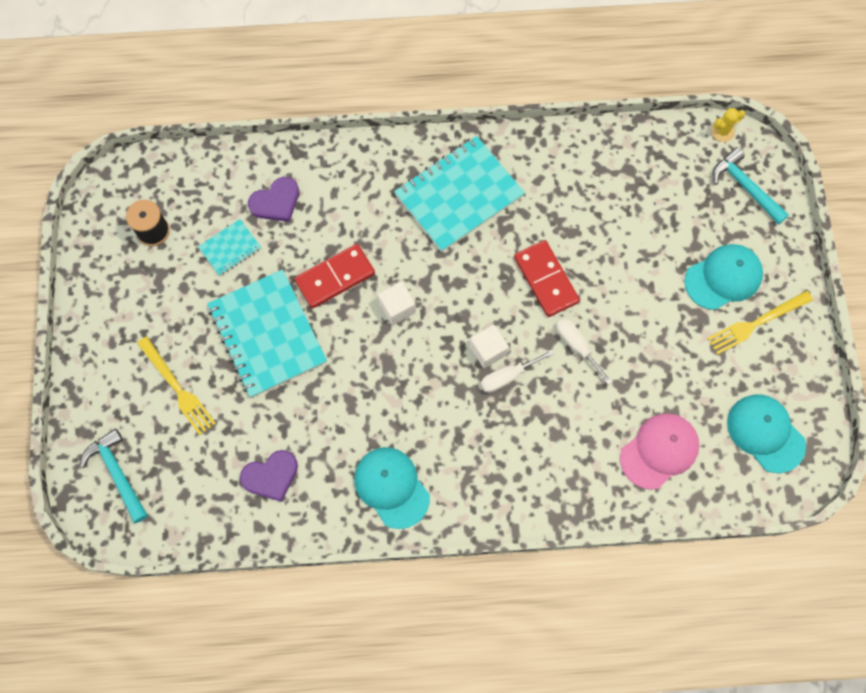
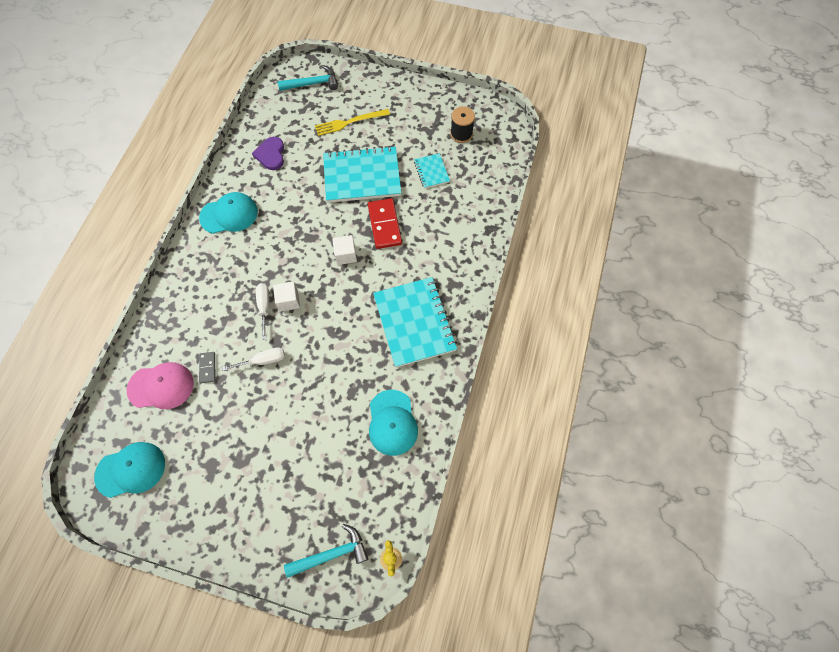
camera: 110 degrees right, 5 degrees down
(276, 201) = (455, 206): purple heart -> none
(546, 279) = (322, 359): red domino -> none
(613, 407) = (207, 368): none -> grey domino
(659, 451) = (161, 386): pink cap -> pink cap turned 75 degrees counterclockwise
(723, 277) = (263, 495): turquoise cap -> turquoise cap (392, 422)
(756, 323) = (214, 505): yellow fork -> none

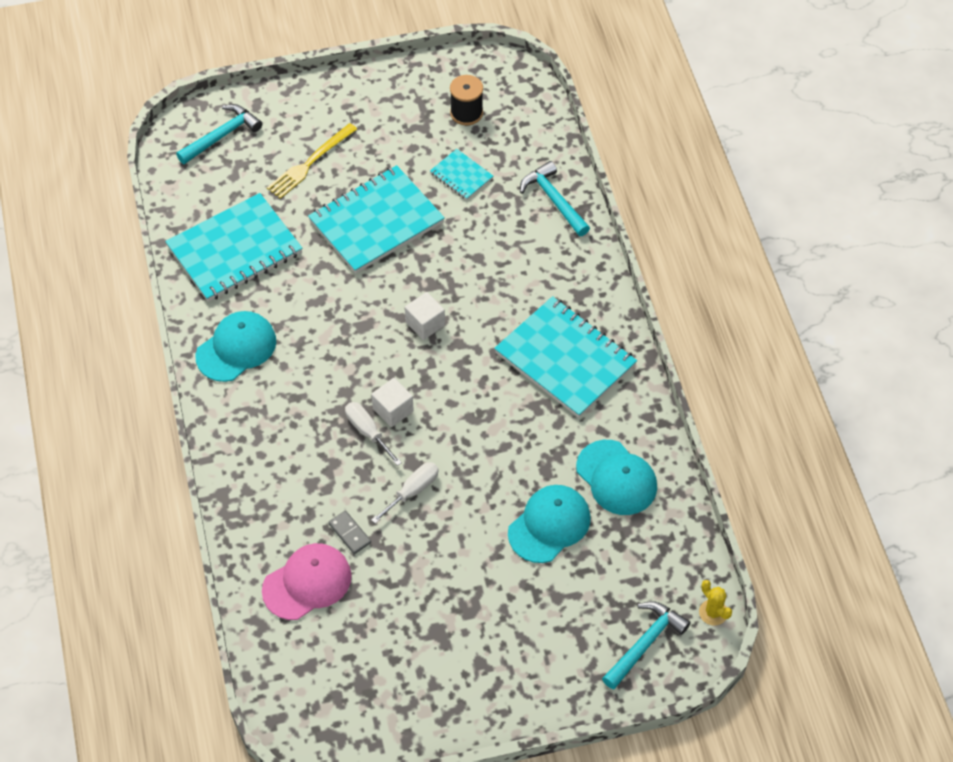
camera: 30 degrees left, 10 degrees down
(131, 470) = (343, 688): turquoise cap -> turquoise cap (549, 525)
(271, 154) = (234, 250): purple heart -> turquoise notebook
(384, 225) = (448, 266): red domino -> none
(477, 214) = (554, 200): none -> turquoise hammer

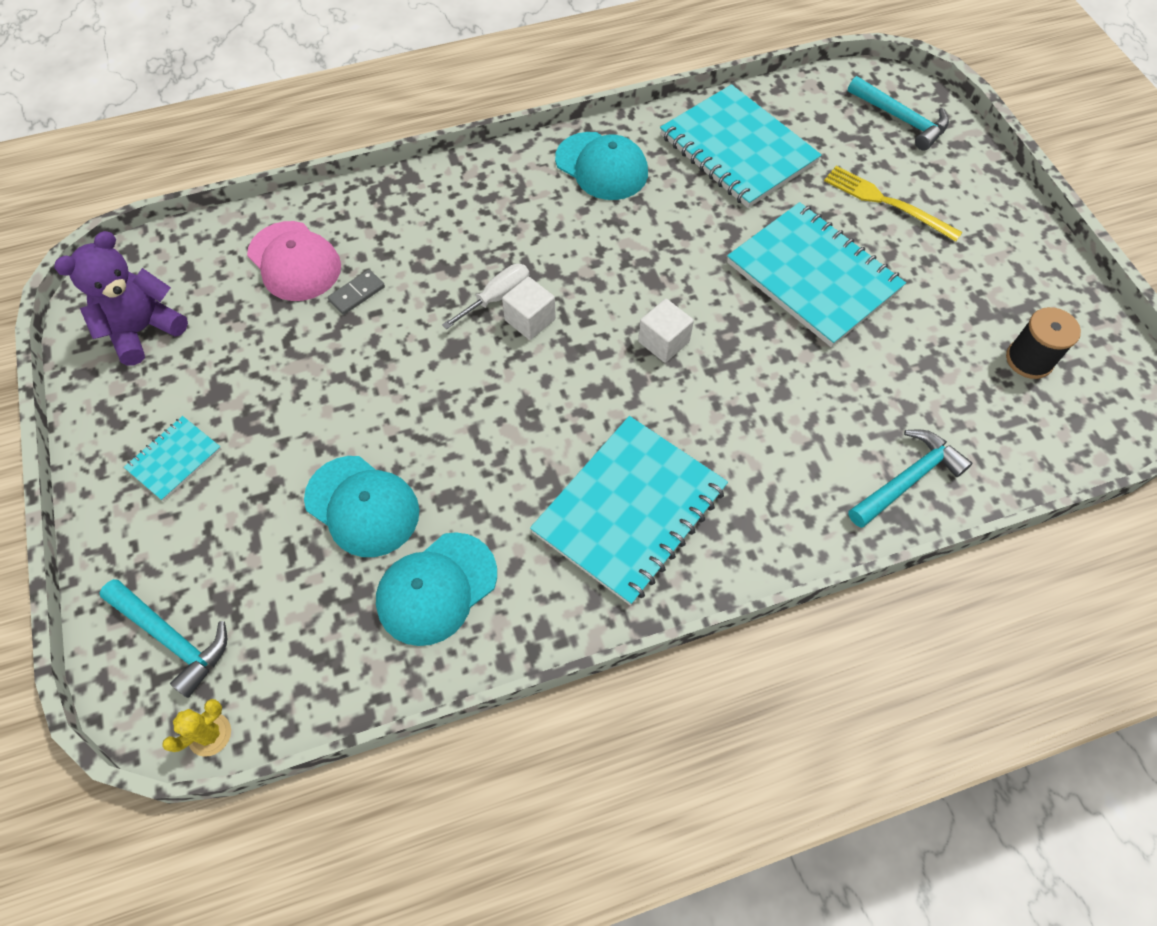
camera: 85 degrees right, 5 degrees up
(366, 697) = (143, 330): none -> purple teddy bear
(412, 491) = (414, 350): white screwdriver -> none
(461, 176) = (916, 362): turquoise notebook -> turquoise notebook (174, 459)

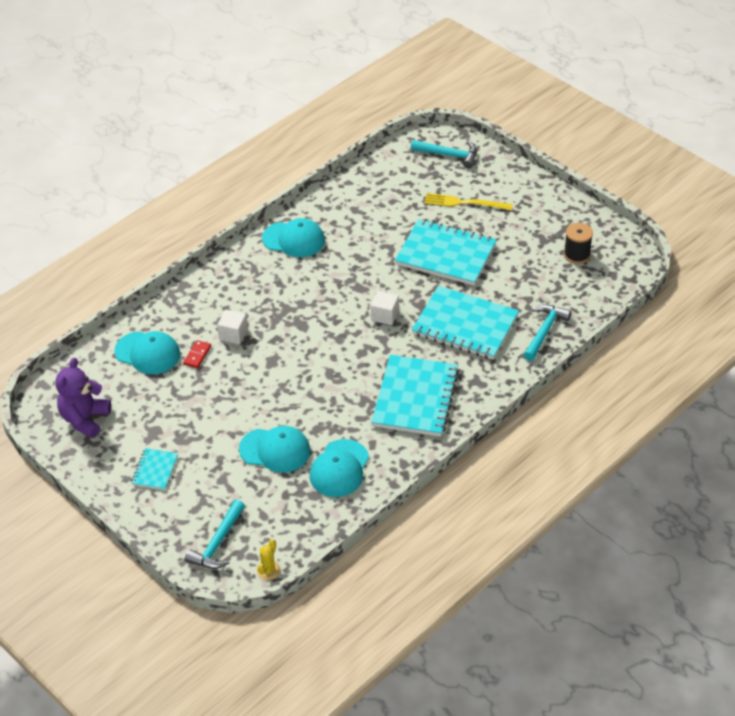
camera: 25 degrees left, 15 degrees down
(172, 638) = (218, 543): turquoise hammer -> turquoise hammer turned 105 degrees clockwise
(294, 261) = (147, 353): pink cap -> turquoise cap
(357, 294) = (197, 355): grey domino -> red domino
(497, 297) = (279, 328): white screwdriver -> none
(530, 319) = (305, 332): white cube -> white cube (233, 334)
(738, 149) = (366, 203): turquoise notebook -> turquoise notebook (465, 325)

